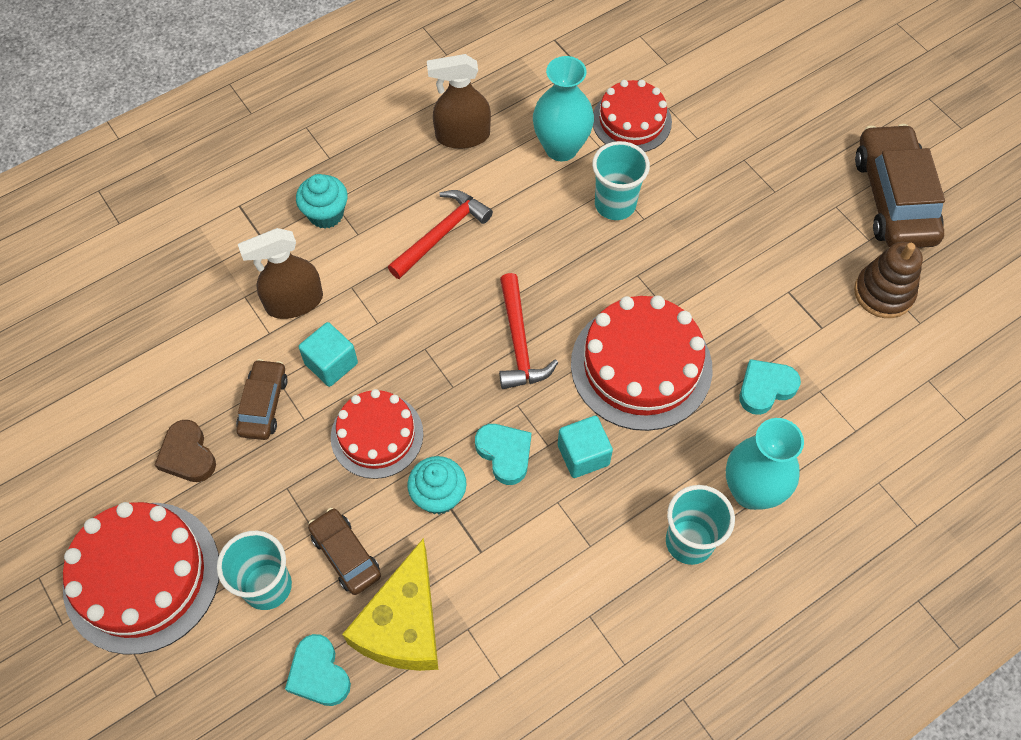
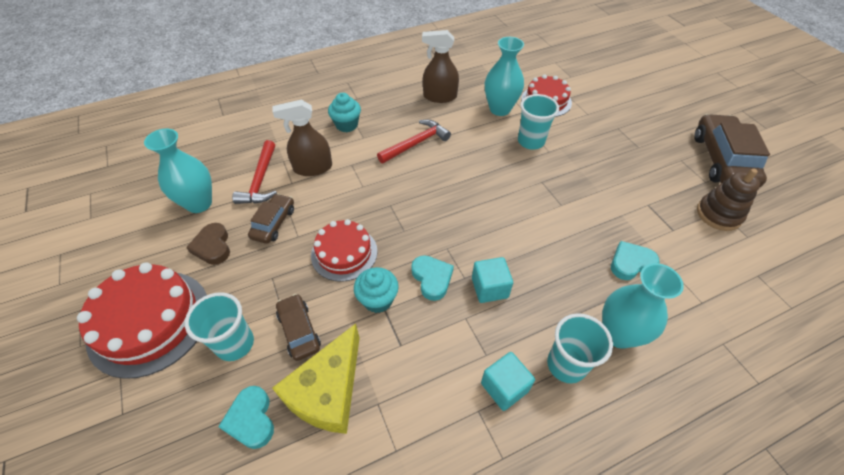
camera: 10 degrees right, 10 degrees down
(142, 390) = (199, 203): none -> turquoise vase
(331, 363) = (326, 205): turquoise cube -> turquoise cube (504, 387)
(519, 342) = (455, 210): red hammer -> red hammer (261, 180)
(641, 366) = (539, 236): red cake -> none

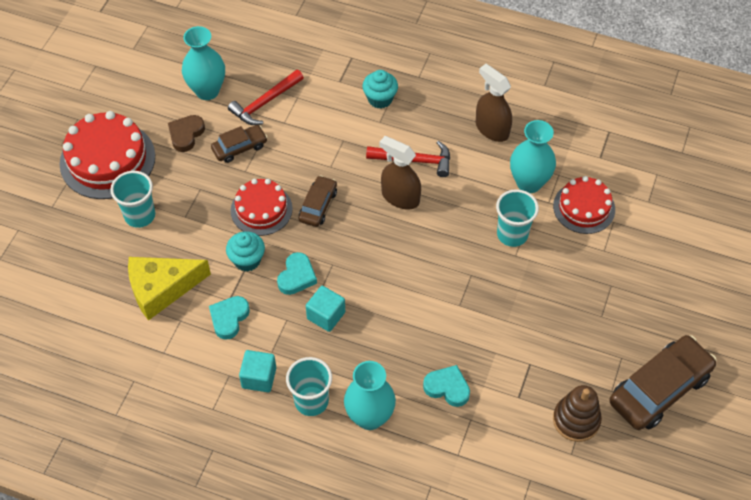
camera: 45 degrees right, 5 degrees up
(251, 419) = (109, 268): turquoise heart -> turquoise heart (229, 318)
(299, 330) = (182, 239): brown car -> brown car (318, 206)
(312, 168) = (312, 121): brown spray bottle -> brown spray bottle (400, 197)

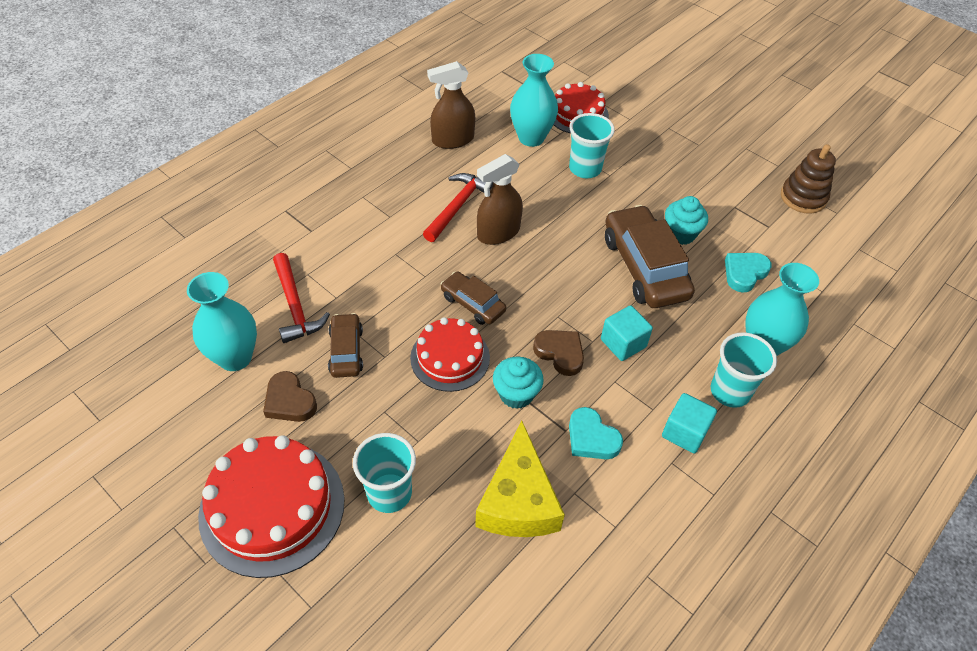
camera: 70 degrees left, 5 degrees down
(297, 276) = (560, 353): turquoise heart -> brown heart
(380, 99) = (359, 206): turquoise cupcake -> turquoise cupcake (680, 234)
(659, 389) = (784, 137): brown car -> brown car (644, 267)

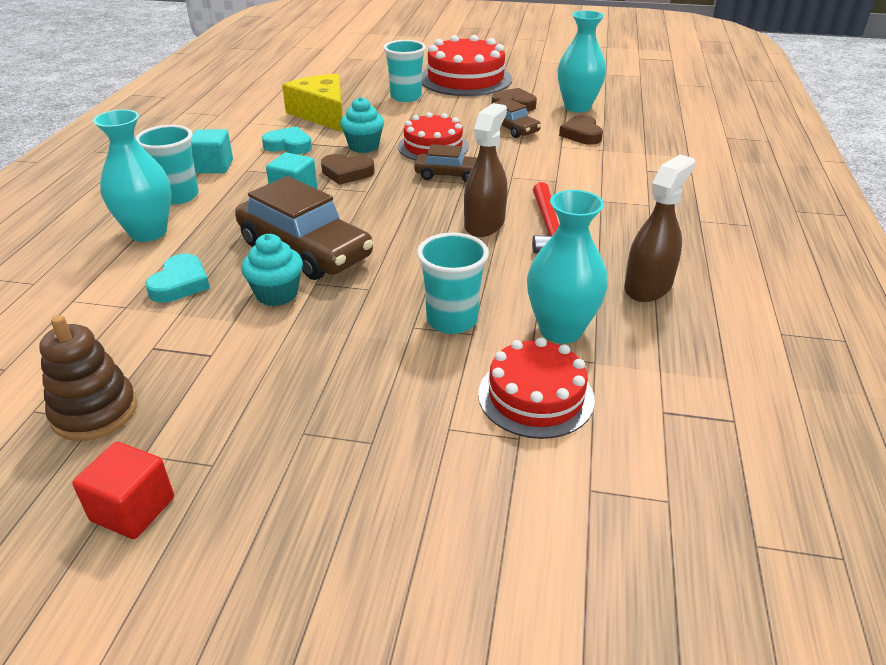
camera: 150 degrees right, 15 degrees down
(295, 306) = (581, 134): red hammer -> brown heart
(784, 144) = (133, 509): none -> red cube

